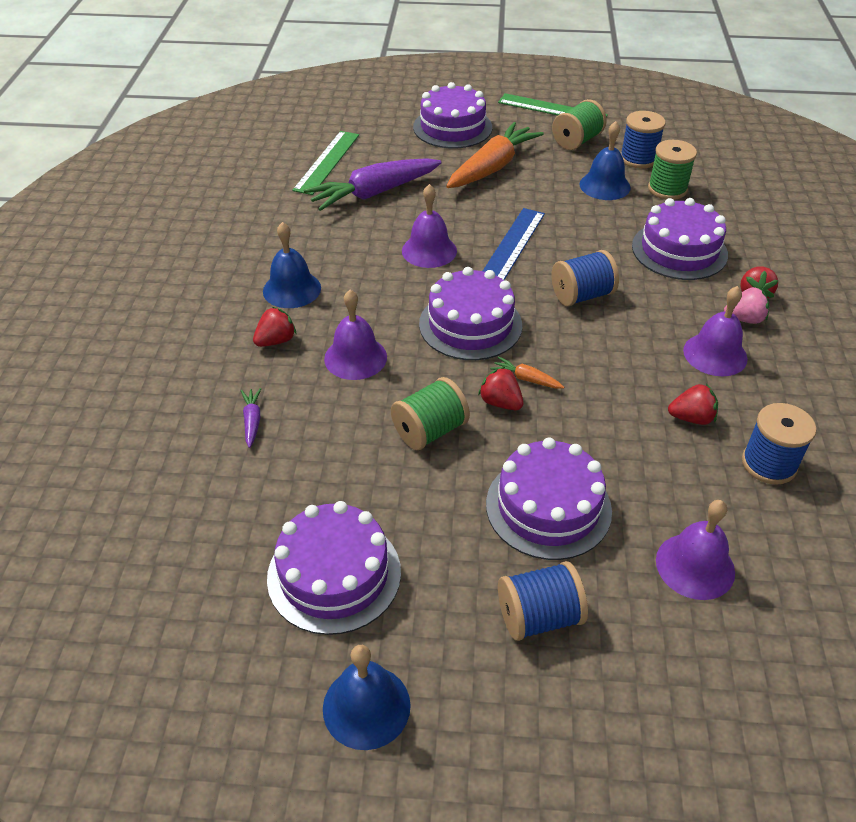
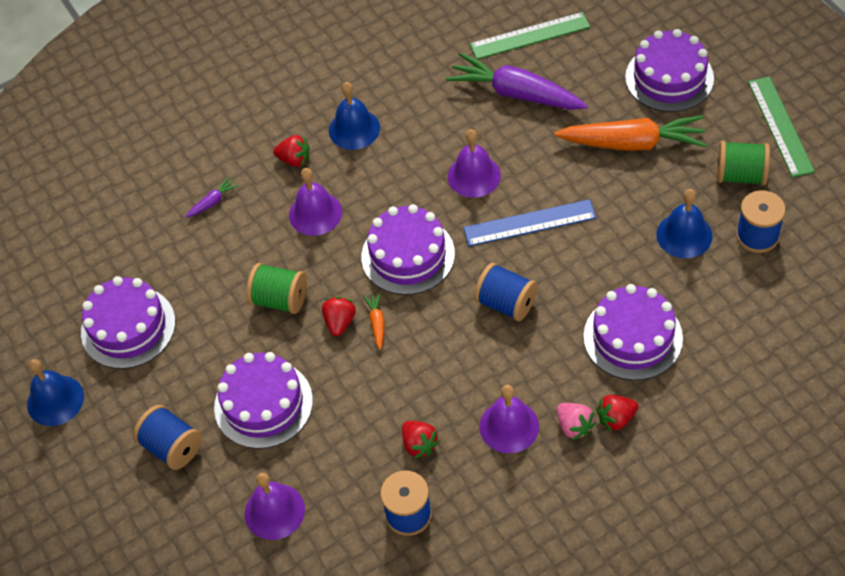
camera: 60 degrees right, 10 degrees up
(667, 189) = (725, 282): green spool -> none

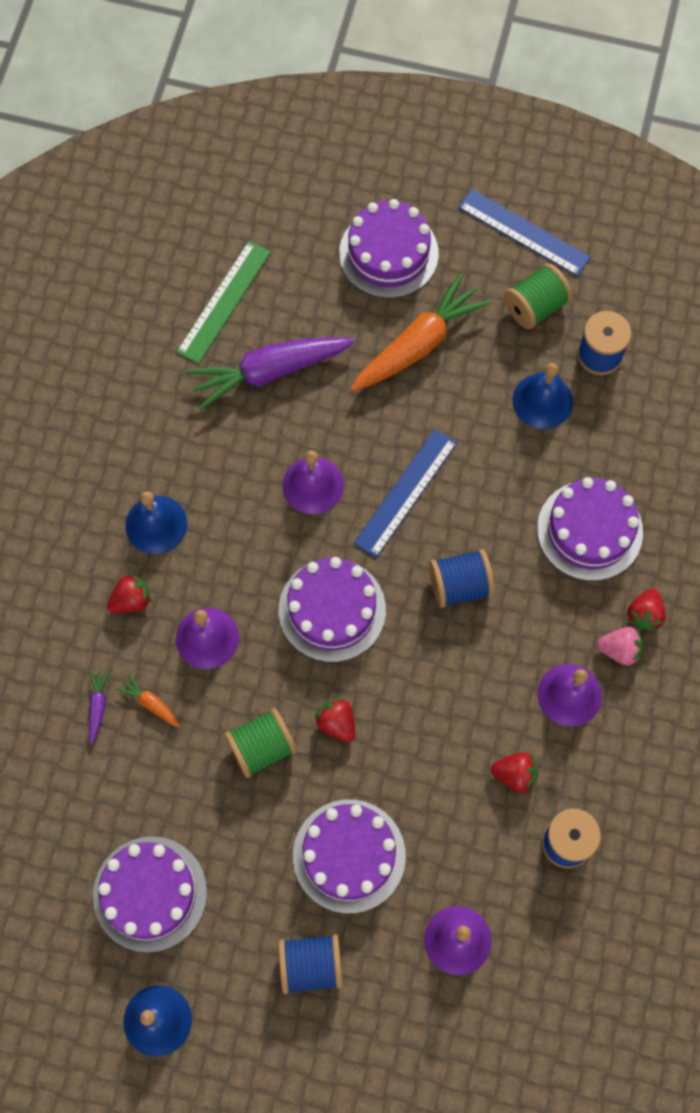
camera: 50 degrees left, 15 degrees up
(377, 323) = (369, 696): orange carrot -> orange carrot (151, 703)
(780, 126) = (524, 232): green ruler -> blue ruler

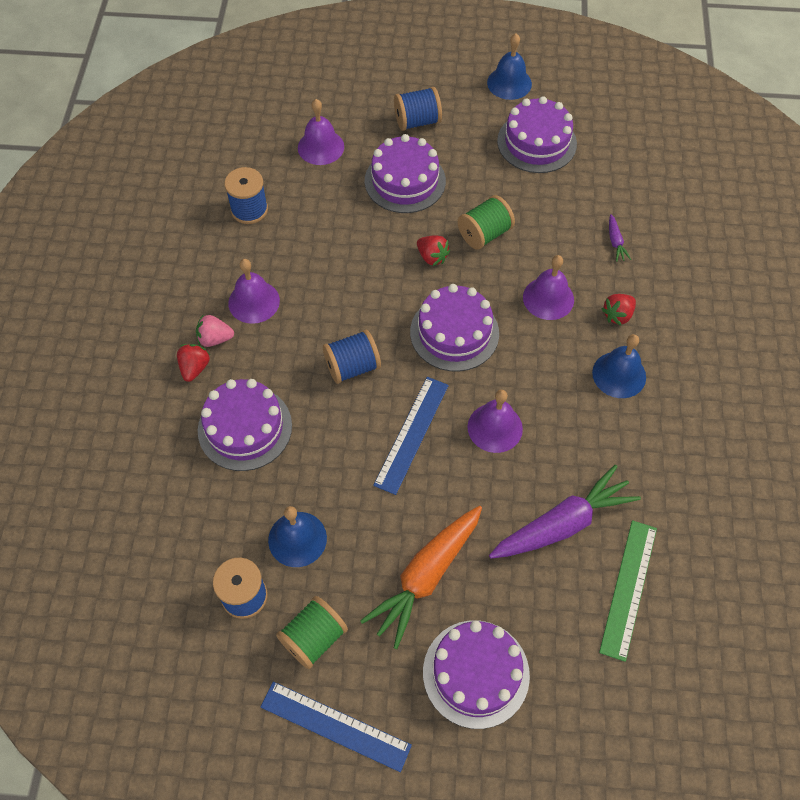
camera: 170 degrees right, 10 degrees down
(151, 703) = (576, 249): orange carrot -> none
(515, 775) = (291, 244): red strawberry -> none

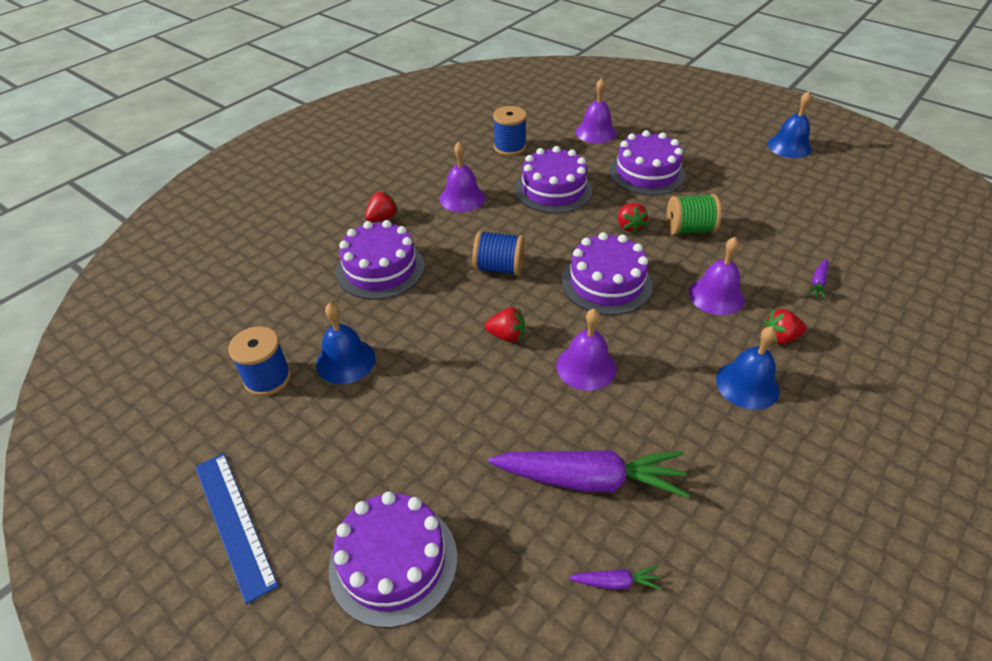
camera: 35 degrees right, 15 degrees down
(215, 339) = (413, 207): pink strawberry -> none
(314, 638) = (286, 440): green spool -> none
(412, 434) = (506, 335): blue ruler -> red strawberry
(417, 121) = (687, 143): blue spool -> none
(425, 576) = (422, 449): orange carrot -> none
(536, 142) = (787, 189): purple cake -> purple cake (553, 190)
(628, 588) = (616, 582): green ruler -> purple carrot

